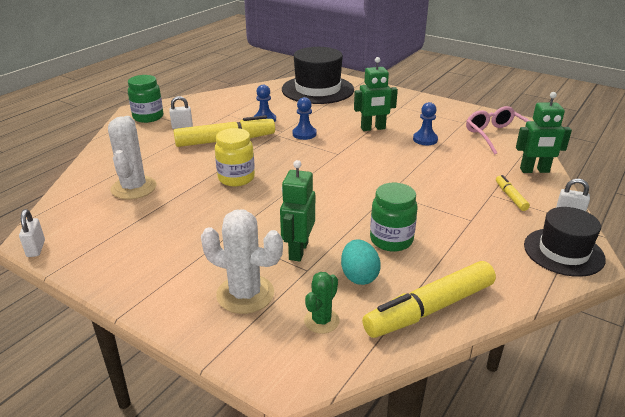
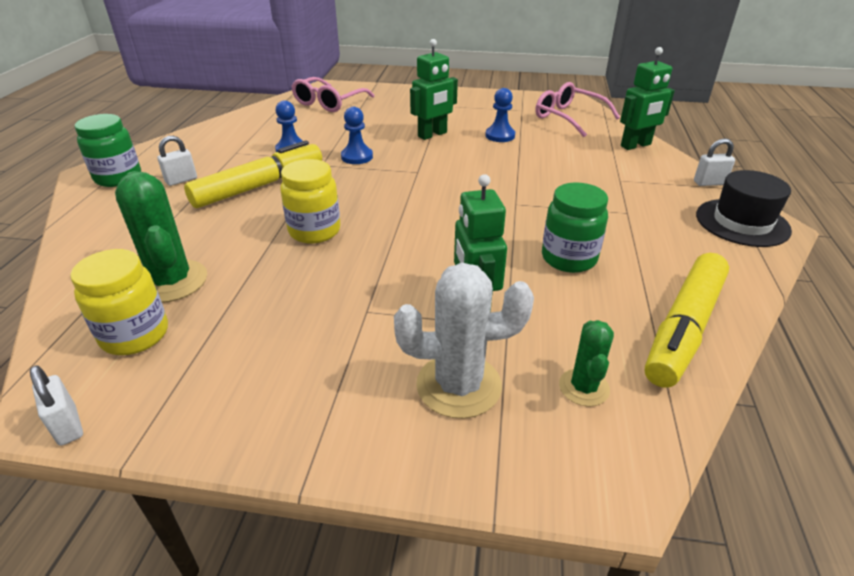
camera: 25 degrees left, 5 degrees up
(95, 212) = (135, 335): none -> yellow jar
(134, 188) = (171, 281): white cactus -> green cactus
(317, 89) = (329, 103): black hat -> pink glasses
(359, 276) = (574, 314): turquoise egg -> none
(510, 197) = (640, 178): yellow marker -> none

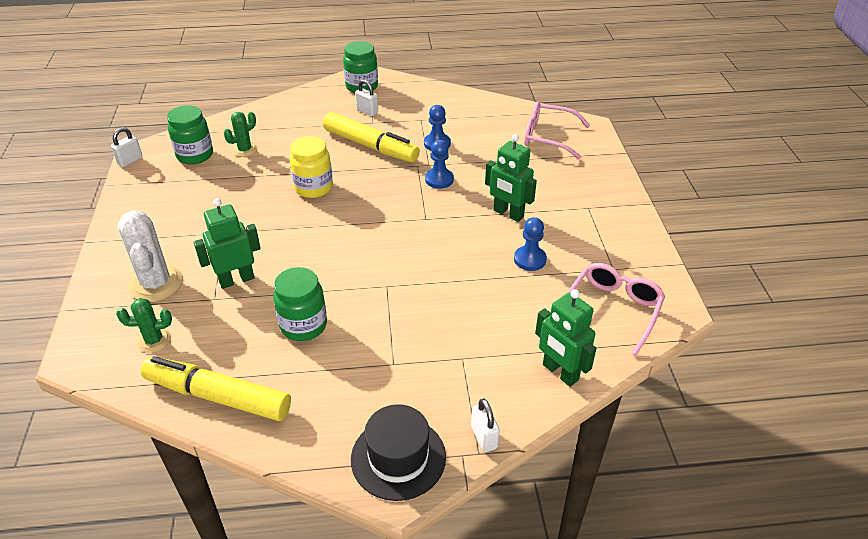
camera: 75 degrees right, 5 degrees up
(135, 335) = (195, 155): yellow jar -> green jar
(171, 281) = (245, 150): green cactus -> green cactus, size x0.58

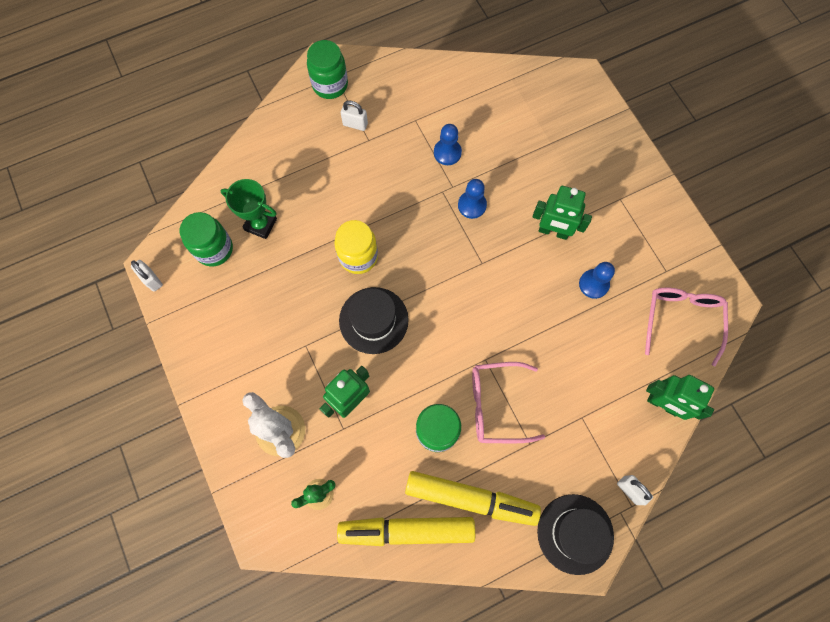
camera: 20 degrees left, 30 degrees up
(130, 161) = (152, 280): white padlock -> white padlock turned 60 degrees counterclockwise
(245, 150) = (260, 224): green cactus -> green trophy
(298, 231) = (373, 320): none -> black hat
(370, 146) = (384, 177): yellow marker -> yellow marker (471, 498)
(548, 137) = (549, 108): pink glasses -> pink glasses (496, 405)

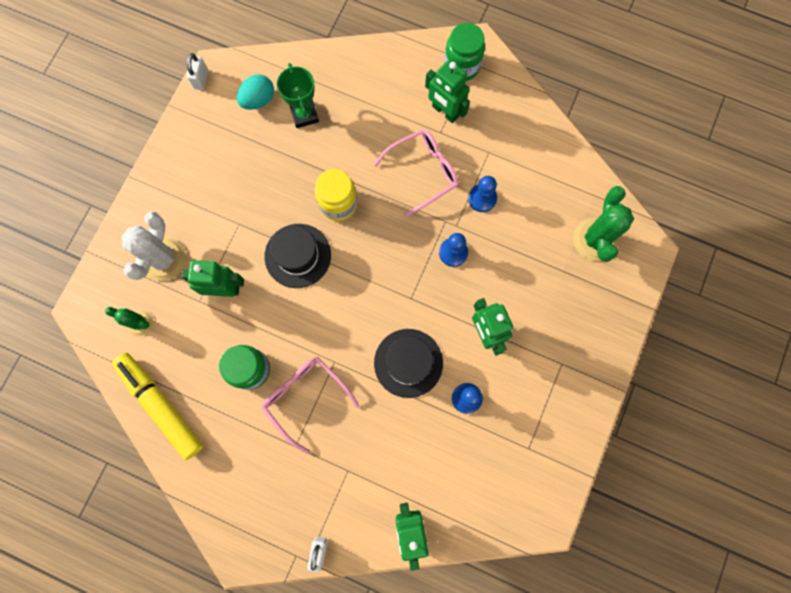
camera: 50 degrees right, 5 degrees up
(214, 249) = (258, 100): green jar -> turquoise egg
(355, 124) = (445, 112): white padlock -> green robot
(471, 498) = (219, 434): yellow marker -> none
(545, 104) = (595, 239): none -> green cactus
(575, 533) = (253, 532): black hat -> black hat (408, 363)
(681, 320) = (495, 492): pink glasses -> pink glasses (423, 172)

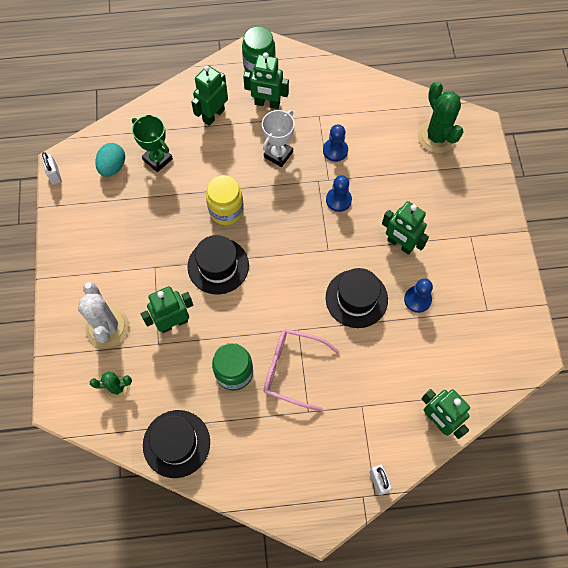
camera: 30 degrees left, 10 degrees down
(161, 405) = (176, 443): yellow marker -> black hat
(384, 96) = (213, 115): none -> green robot
(423, 172) = (278, 154): pink glasses -> white trophy

